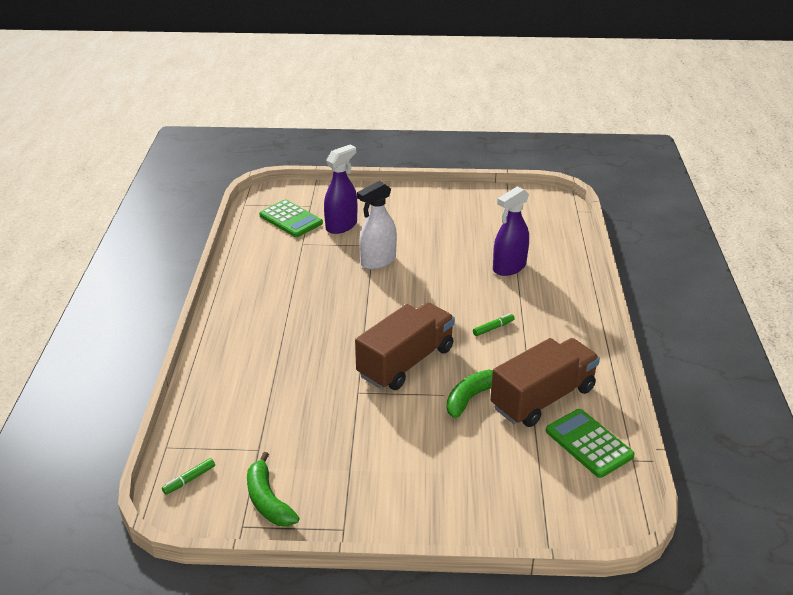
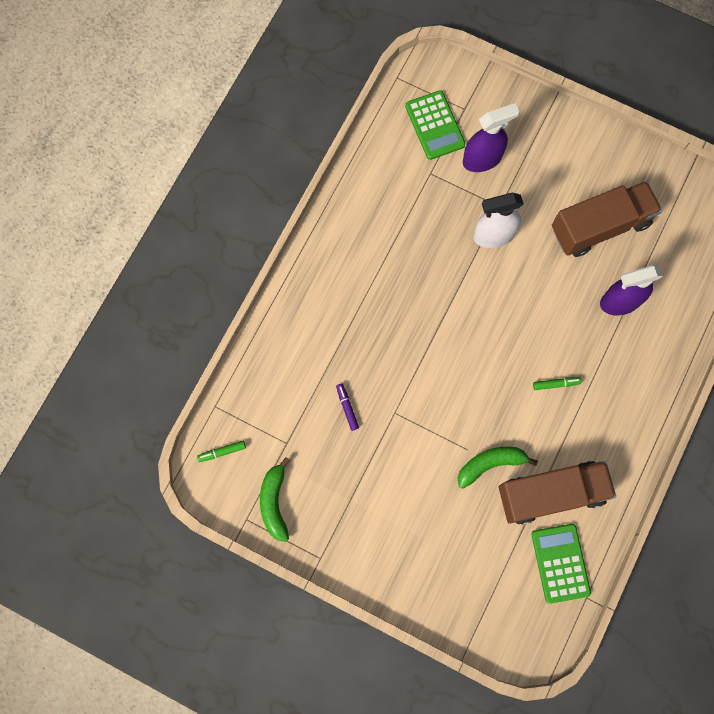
camera: 25 degrees right, 40 degrees up
(308, 403) = (347, 407): none -> purple marker
(406, 362) = (453, 394): brown truck -> brown truck (600, 226)

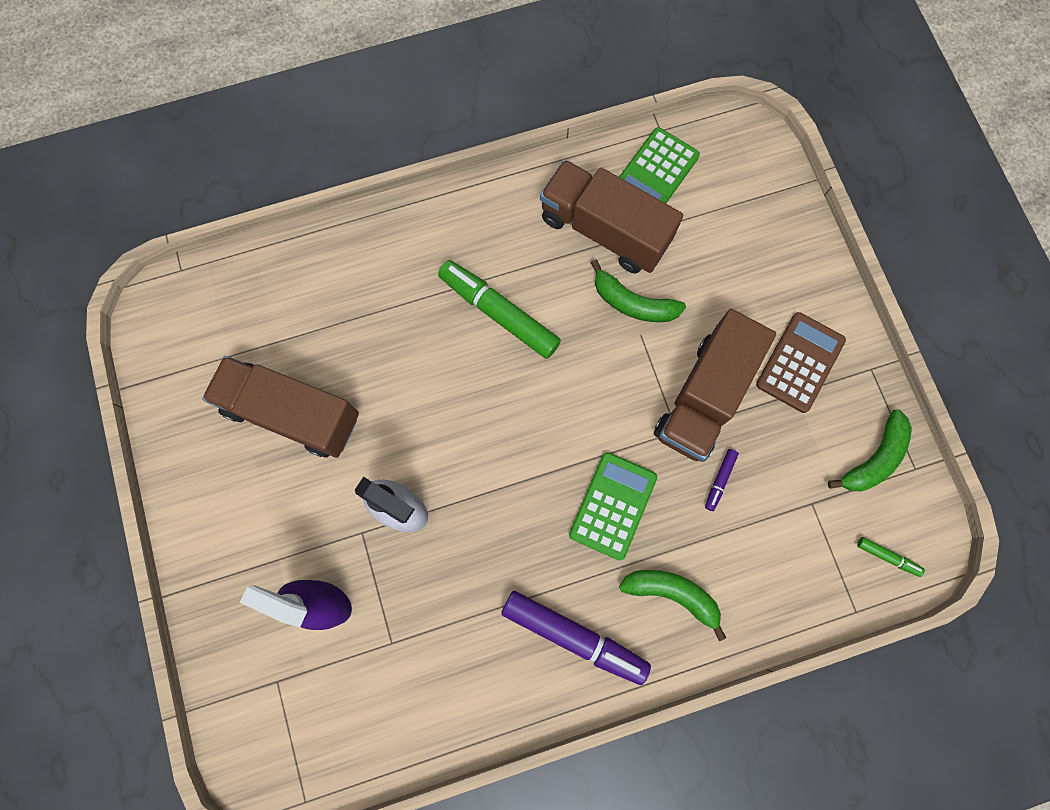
camera: 135 degrees left, 0 degrees up
(317, 325) = (672, 594): none -> green banana
(346, 258) = (574, 636): none -> purple marker
(364, 521) = (799, 362): none -> brown calculator
(398, 447) = (704, 397): none -> brown truck
(435, 125) = (328, 695): green calculator -> green calculator (612, 505)
(556, 384) = (499, 313): green marker -> green marker, size x2.26
(619, 302) = (358, 327): purple spray bottle -> none

